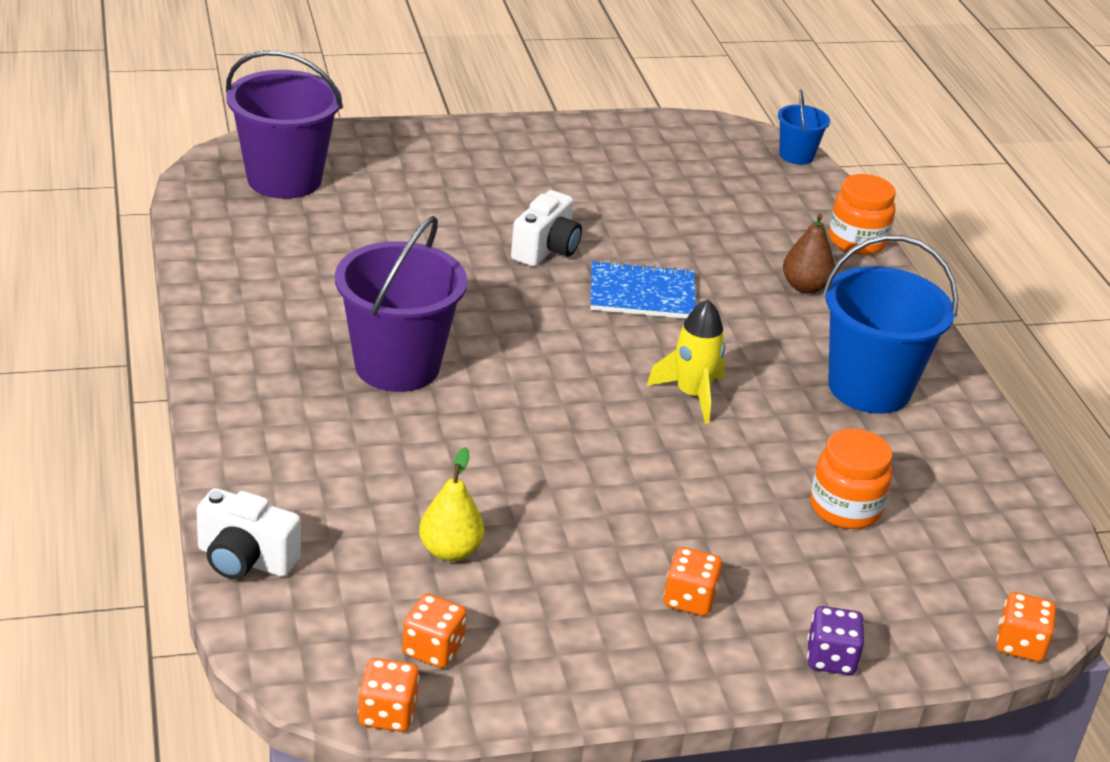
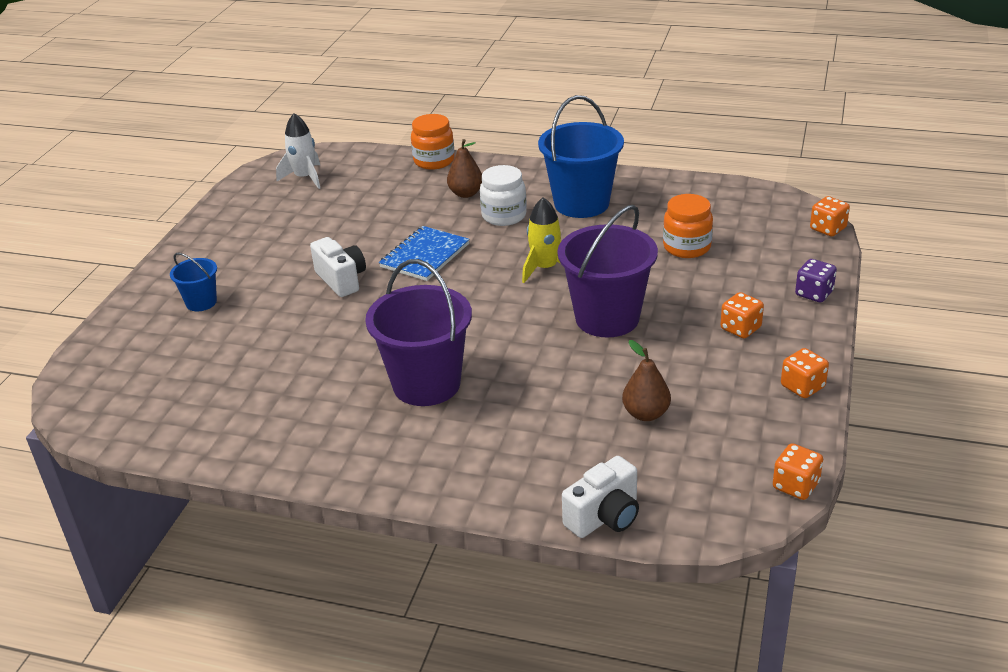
camera: 55 degrees left, 0 degrees up
(284, 179) = (135, 379): purple bucket -> purple bucket (607, 318)
(433, 649) = (741, 448): orange dice -> orange dice (802, 387)
(450, 551) = (646, 414): yellow pear -> brown pear
(729, 160) = (305, 178): none -> white rocket
(781, 331) = (504, 216): none -> white jar
(796, 155) = (324, 152): blue bucket -> blue bucket (201, 302)

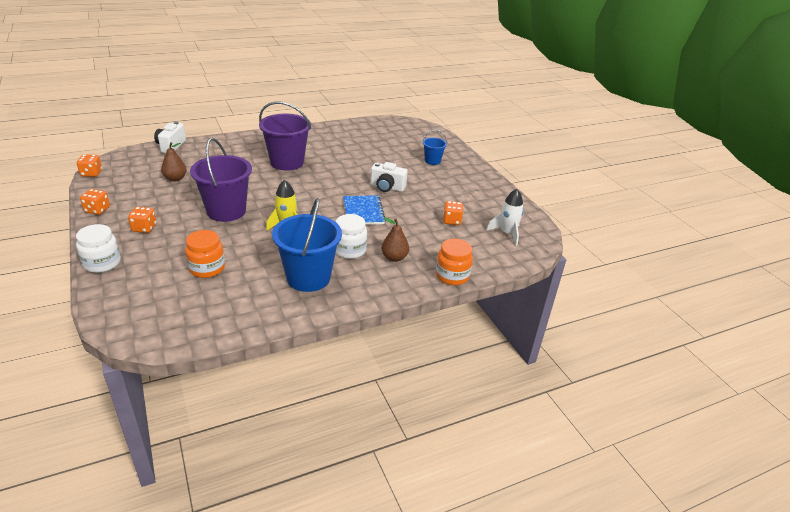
camera: 135 degrees right, 0 degrees up
(814, 293) = (102, 263): purple dice -> white jar
(828, 229) = (102, 321): orange dice -> orange dice (451, 221)

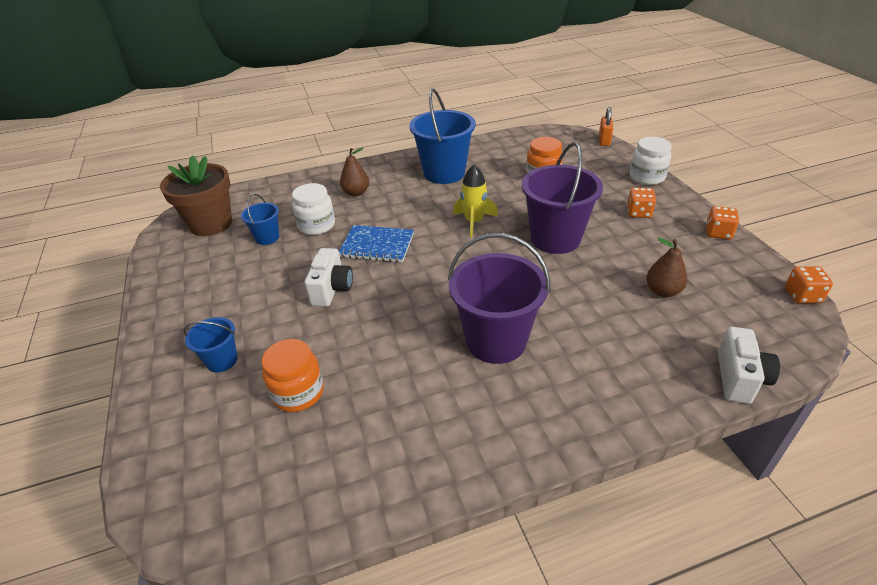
camera: 170 degrees left, 5 degrees up
(102, 319) = (604, 141): none -> orange padlock
(349, 250) = (402, 198): white jar -> white jar (317, 226)
(363, 211) = (377, 246): blue notebook -> blue notebook turned 75 degrees counterclockwise
(387, 187) = (331, 289): white camera -> white camera turned 75 degrees clockwise
(451, 221) = (267, 237): orange dice -> blue bucket
(452, 276) = (305, 179): orange jar -> orange jar (298, 393)
(507, 233) = (211, 224): white rocket -> brown flower pot

